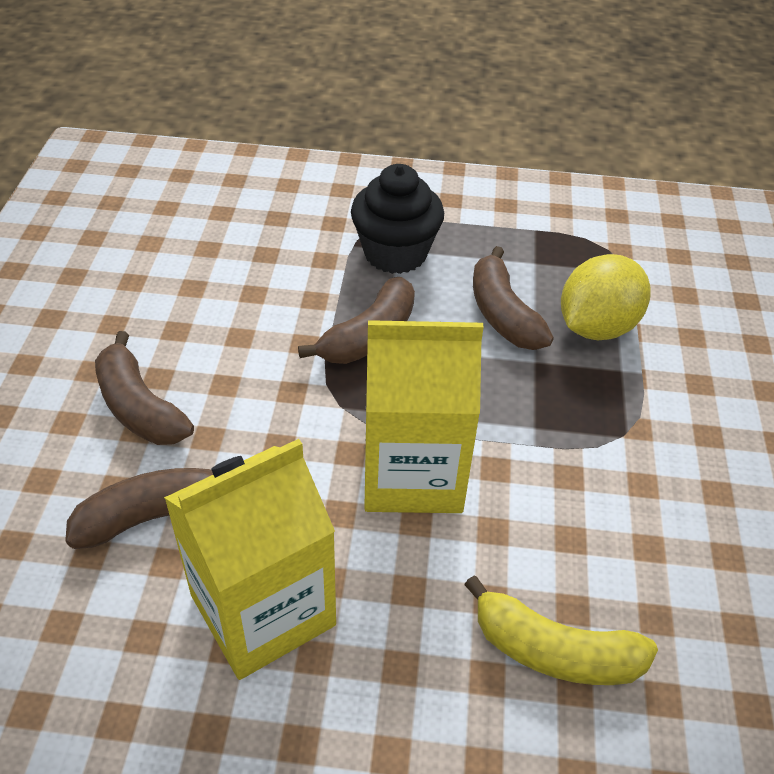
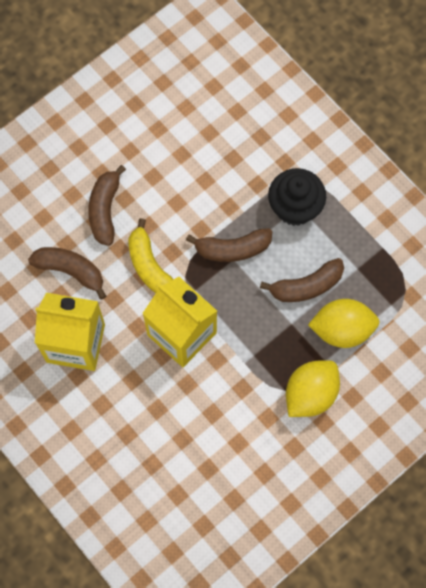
camera: 45 degrees right, 25 degrees up
(503, 314) = (306, 286): brown banana -> brown banana turned 135 degrees counterclockwise
(554, 651) = (158, 446): yellow banana -> yellow banana (149, 266)
(653, 416) = (310, 394): none -> yellow lemon

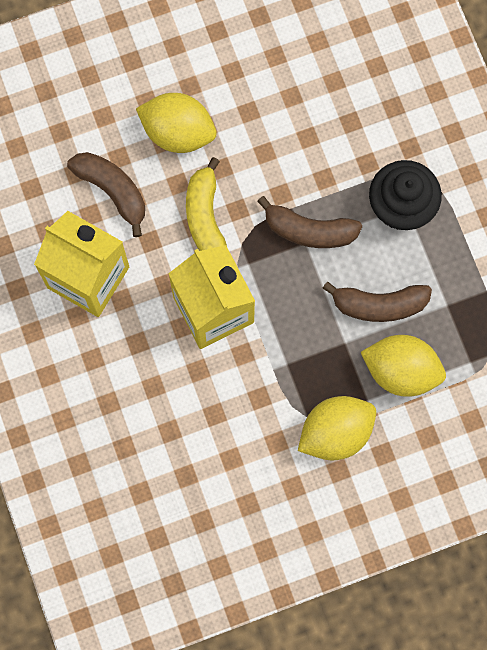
camera: 20 degrees right, 5 degrees up
(105, 210) = (178, 132): brown banana -> yellow lemon

